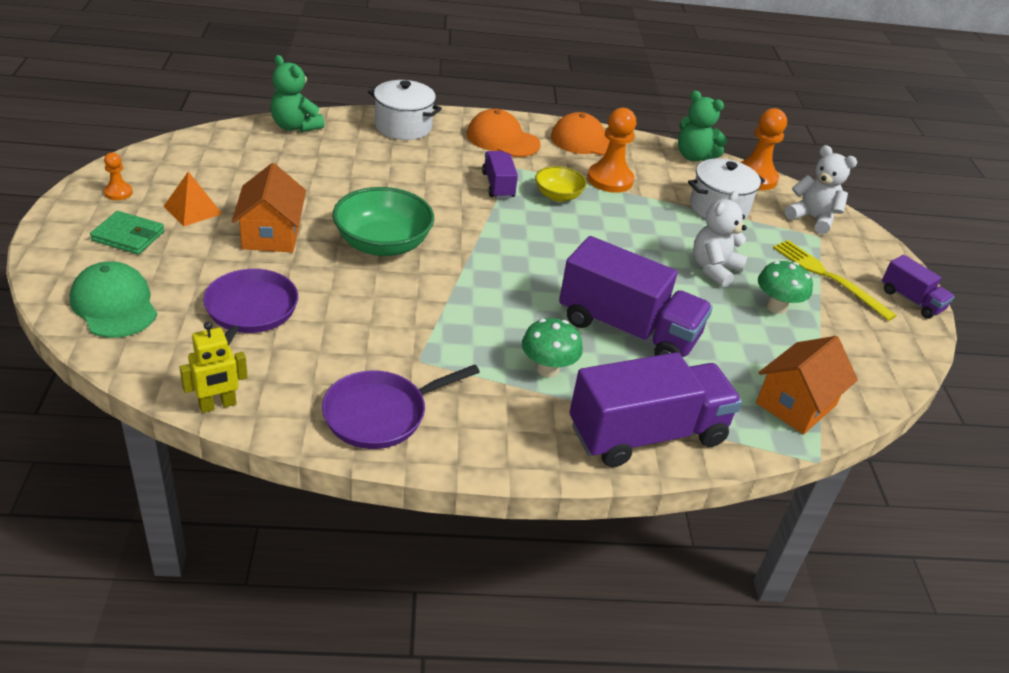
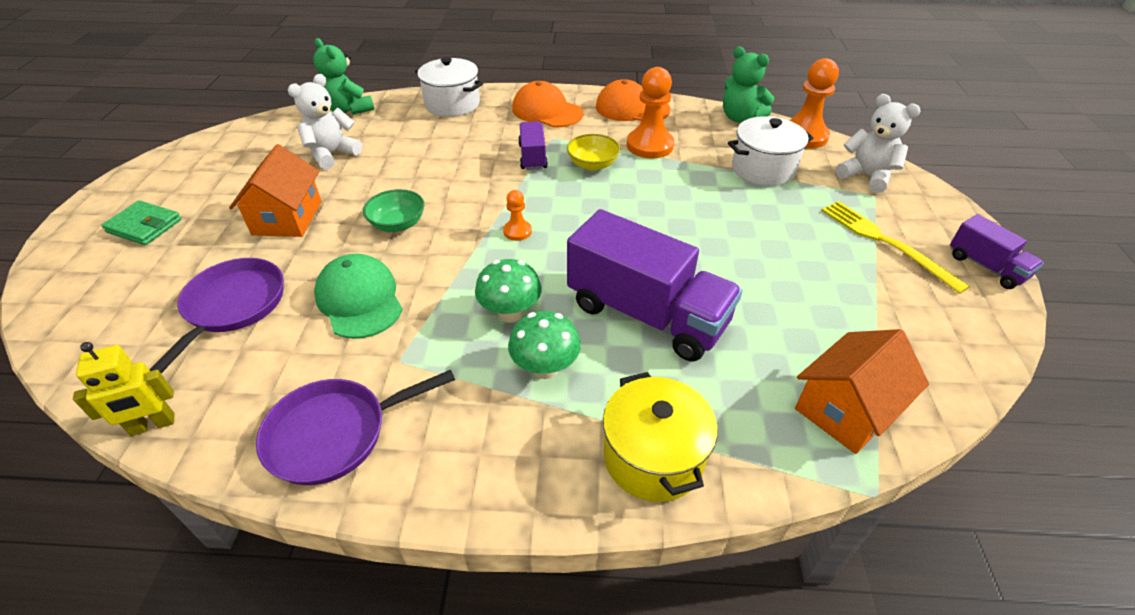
camera: 10 degrees right, 5 degrees up
(114, 305) = (96, 302): green cap -> green cap (359, 299)
(118, 192) = (155, 182): orange pawn -> orange pawn (517, 231)
(193, 209) = (219, 195): orange pyramid -> none
(382, 244) = (398, 224): green bowl -> green bowl, size x0.58
(647, 434) = (653, 457): purple truck -> yellow pot
(714, 269) = (753, 238): white teddy bear -> white teddy bear (332, 154)
(776, 307) = (824, 280): green mushroom -> green mushroom (510, 313)

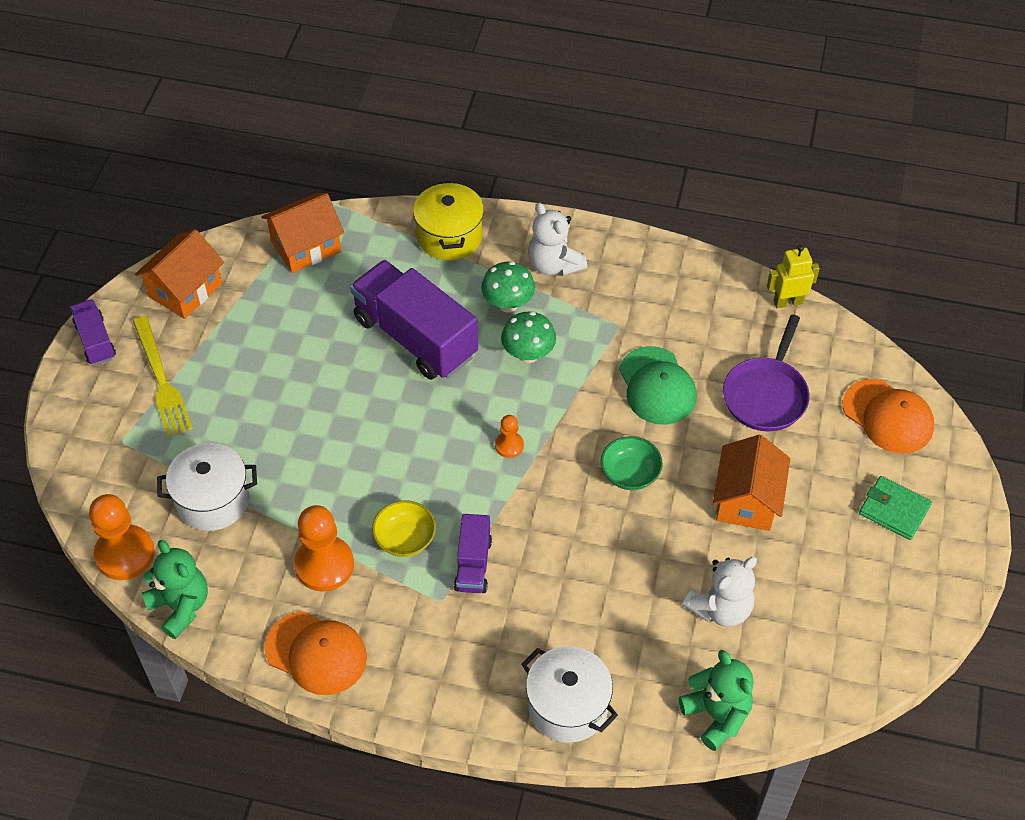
camera: 170 degrees left, 10 degrees up
(335, 433) = (659, 279): purple pan -> none
(547, 111) = (435, 665): orange cap -> orange cap (888, 416)
(866, 176) = (106, 471): white teddy bear -> white teddy bear (554, 265)
(947, 330) = (185, 290): none -> orange house

